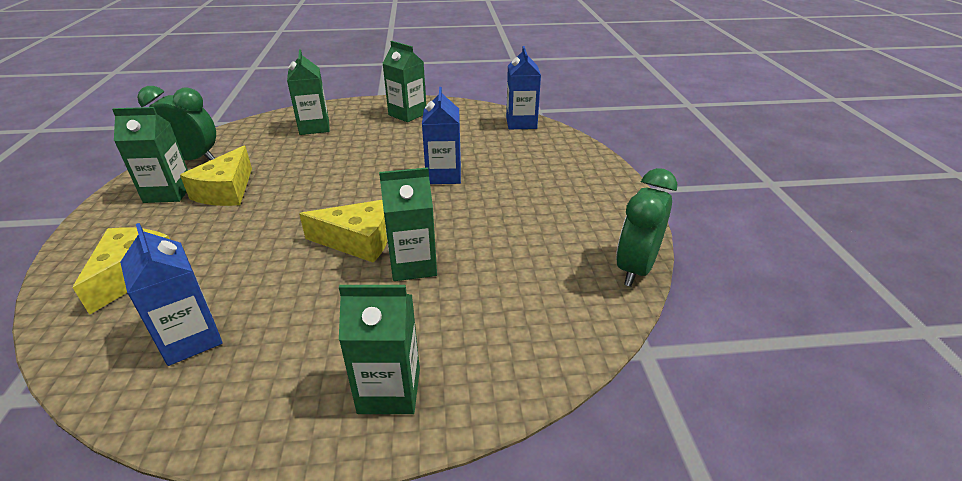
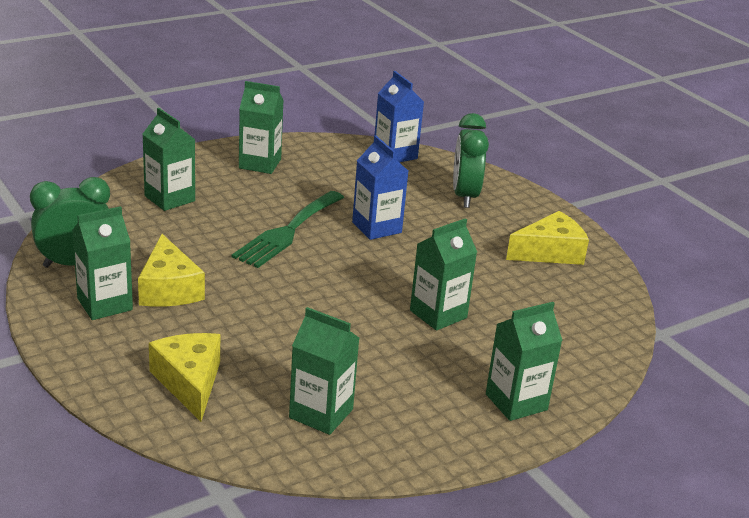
camera: 30 degrees left, 5 degrees down
(190, 339) = (321, 413): blue carton -> green carton
(358, 241) = (367, 306): yellow cheese -> yellow cheese (550, 252)
(368, 165) = (287, 232): none -> green fork
(635, 268) = (612, 276): green clock -> green clock (465, 196)

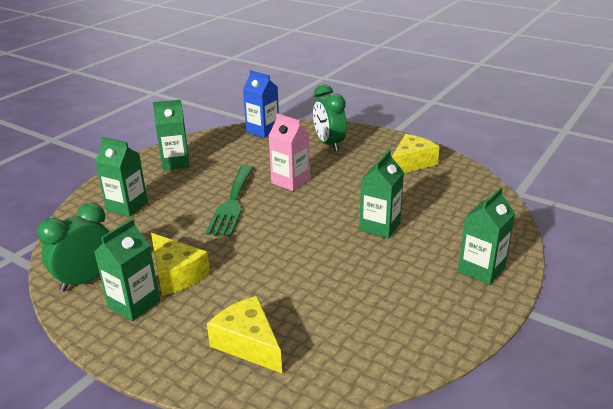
camera: 20 degrees left, 0 degrees up
(321, 413) = (364, 330): green carton -> none
(376, 227) = (290, 181): blue carton -> pink carton

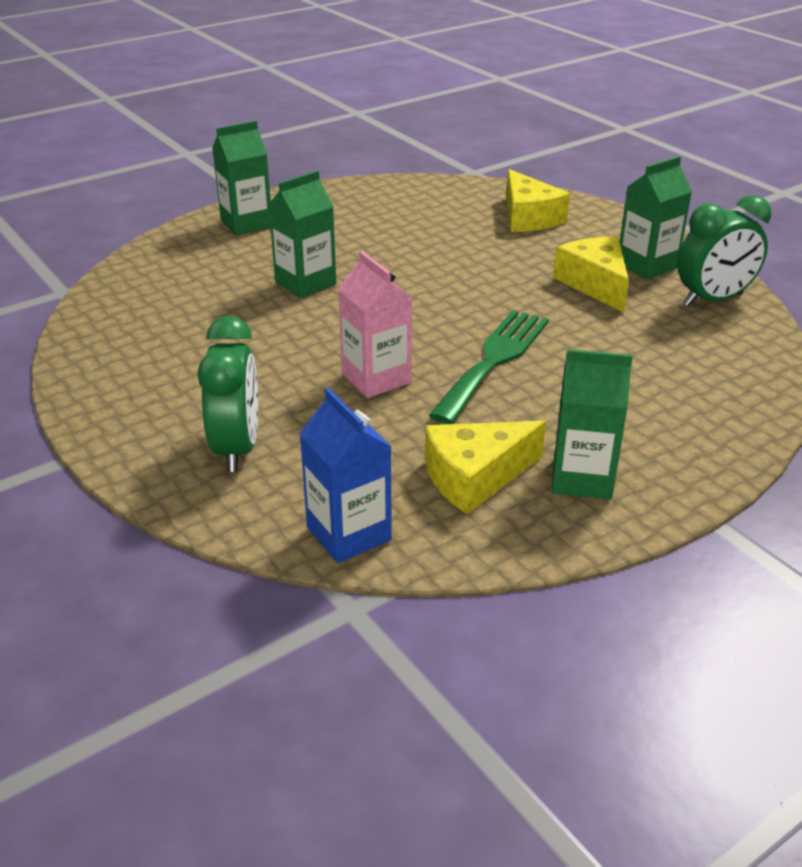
camera: 160 degrees left, 5 degrees up
(127, 206) = (675, 394): green carton -> none
(411, 163) = (142, 365): yellow cheese -> yellow cheese (475, 477)

